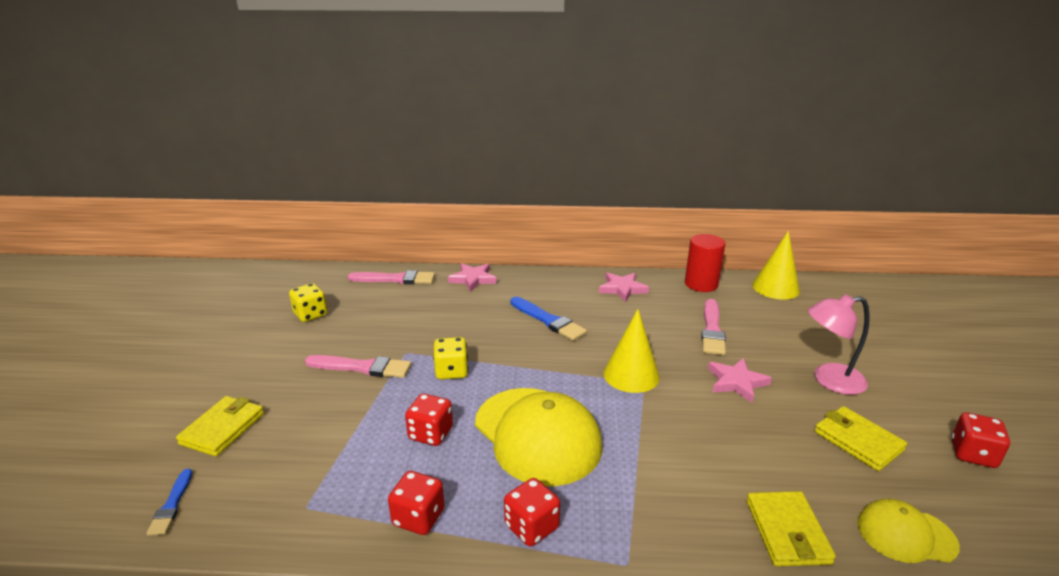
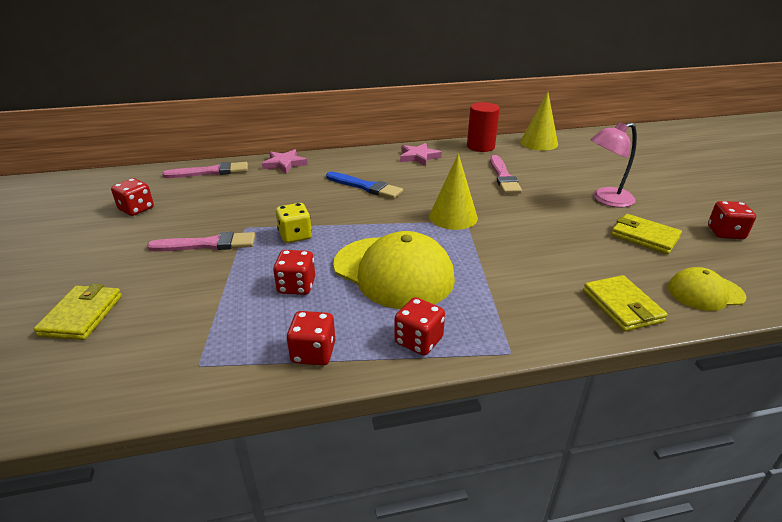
camera: 15 degrees left, 5 degrees up
(171, 505) = (51, 390): blue brush -> none
(310, 314) = (136, 209): yellow dice -> red dice
(736, 382) = (538, 210): pink star -> none

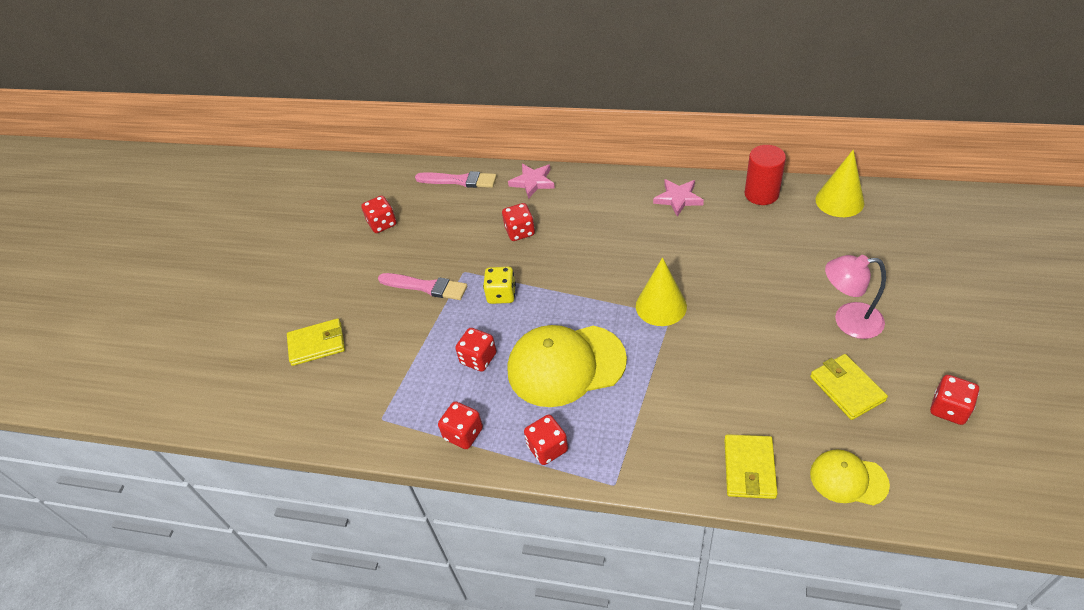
camera: 30 degrees right, 15 degrees up
(82, 315) = (317, 344): yellow wallet -> yellow wallet turned 45 degrees clockwise
(290, 193) = (520, 231): none -> red dice
(366, 187) = (597, 238): blue brush -> none
(393, 272) = (565, 365): yellow cap -> yellow cap turned 105 degrees clockwise
(503, 177) = (754, 255): pink brush -> none

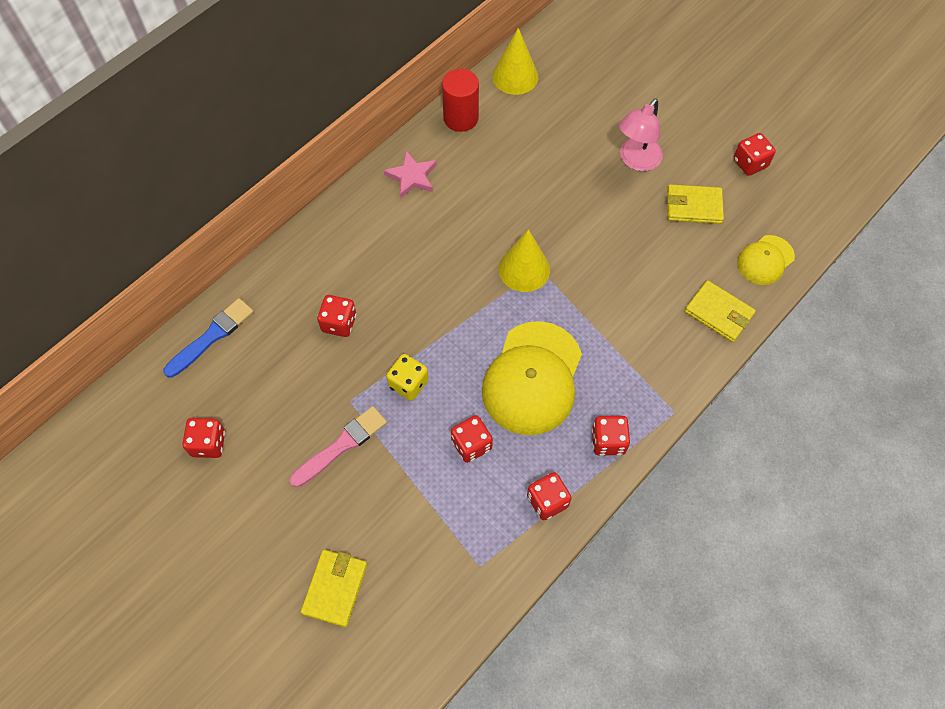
camera: 65 degrees left, 15 degrees up
(459, 180) = (212, 336): pink brush -> blue brush
(533, 182) = (279, 273): pink star -> none

